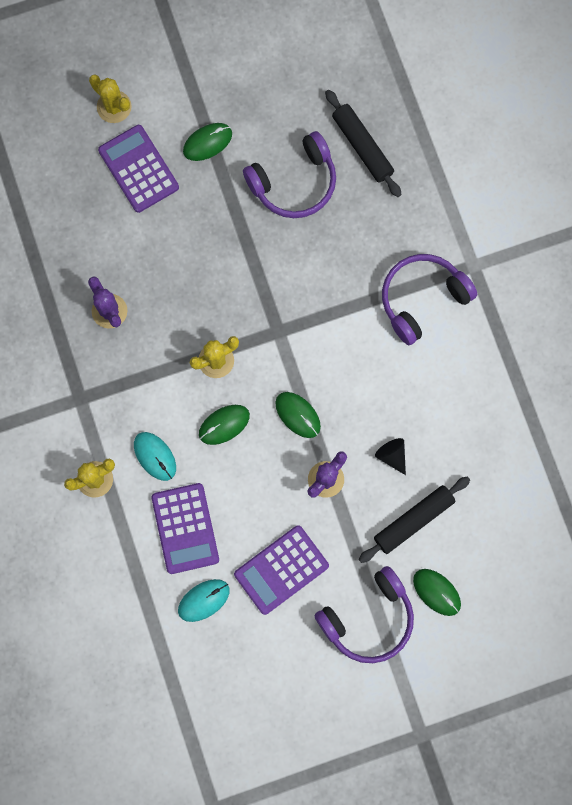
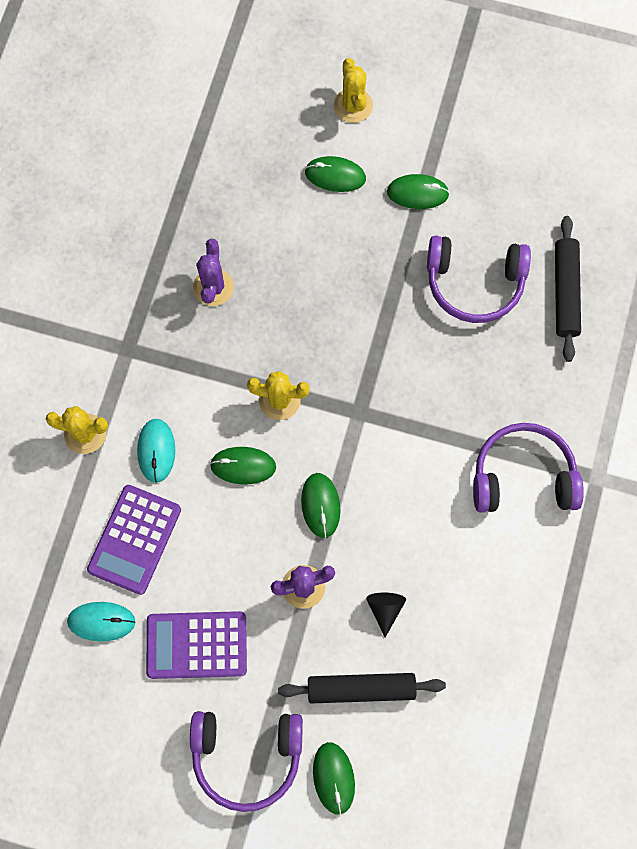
camera: 35 degrees right, 5 degrees down
(138, 169) = (335, 176): purple calculator -> green mouse

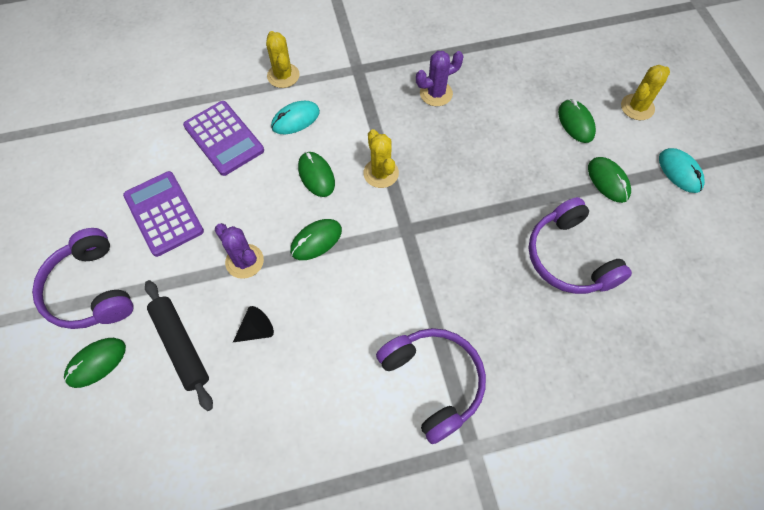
camera: 60 degrees right, 10 degrees down
(101, 621) = (154, 148): turquoise mouse -> turquoise mouse (680, 172)
(134, 539) = (224, 138): purple calculator -> purple calculator turned 120 degrees counterclockwise
(565, 292) = (617, 332): black rolling pin -> none

